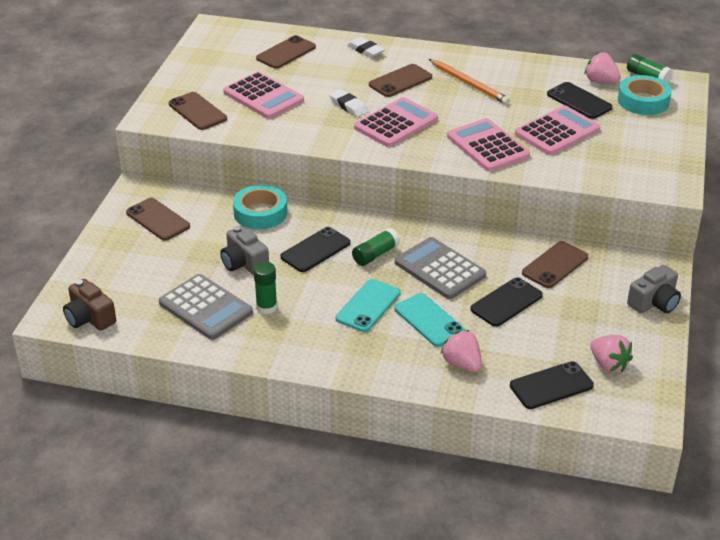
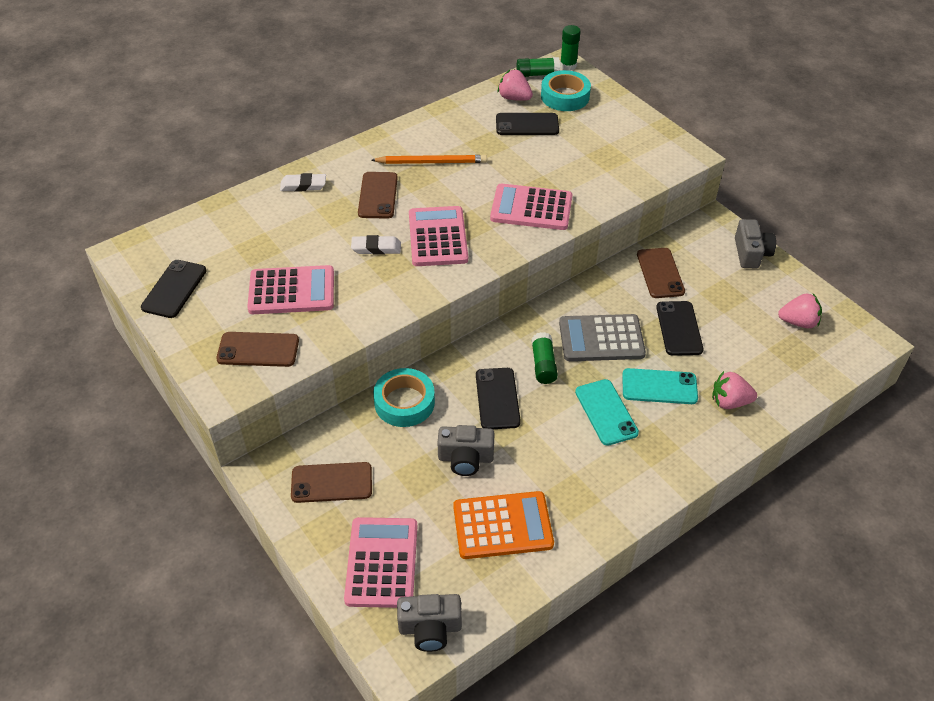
camera: 50 degrees left, 10 degrees up
(89, 318) = (430, 628): brown camera -> grey camera
(205, 308) = (502, 526): grey calculator -> orange calculator
(266, 307) = (543, 481): green glue stick -> green glue stick (568, 65)
(286, 53) = (239, 234): brown phone -> none
(551, 386) = (796, 368): black phone -> black phone (174, 289)
(557, 132) = (554, 161): pink calculator -> pink calculator (382, 562)
(600, 81) = (514, 98): pink strawberry -> pink strawberry turned 45 degrees clockwise

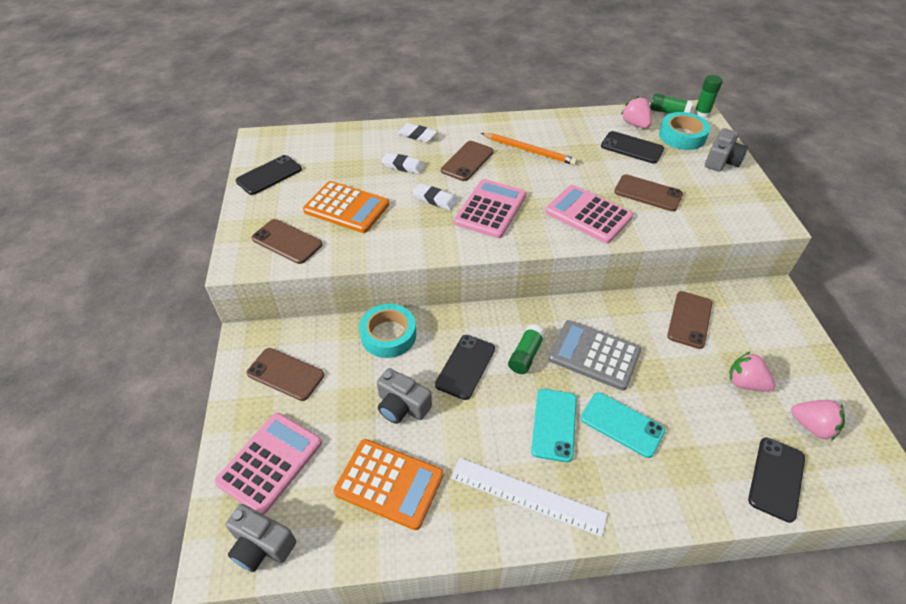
camera: 30 degrees right, 0 degrees up
(291, 291) = (346, 208): pink calculator -> orange calculator
(315, 225) = (403, 166): none -> white eraser
(570, 167) = (648, 193): none -> brown phone
(622, 478) = (527, 496): none -> white ruler
(679, 328) = (677, 378): black phone -> black phone (776, 478)
(729, 402) = (686, 473): pink strawberry -> pink strawberry (745, 383)
(751, 253) = (797, 337): grey camera -> grey camera (721, 161)

